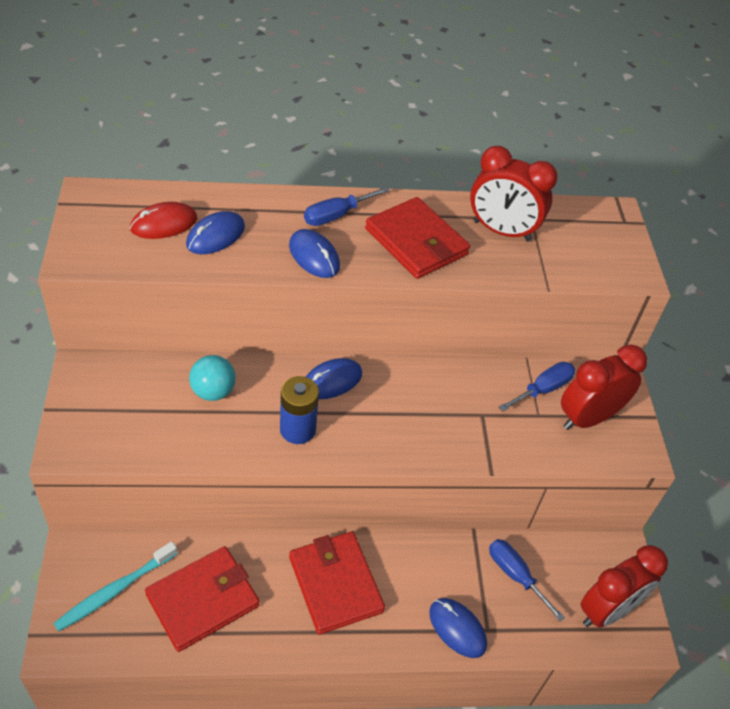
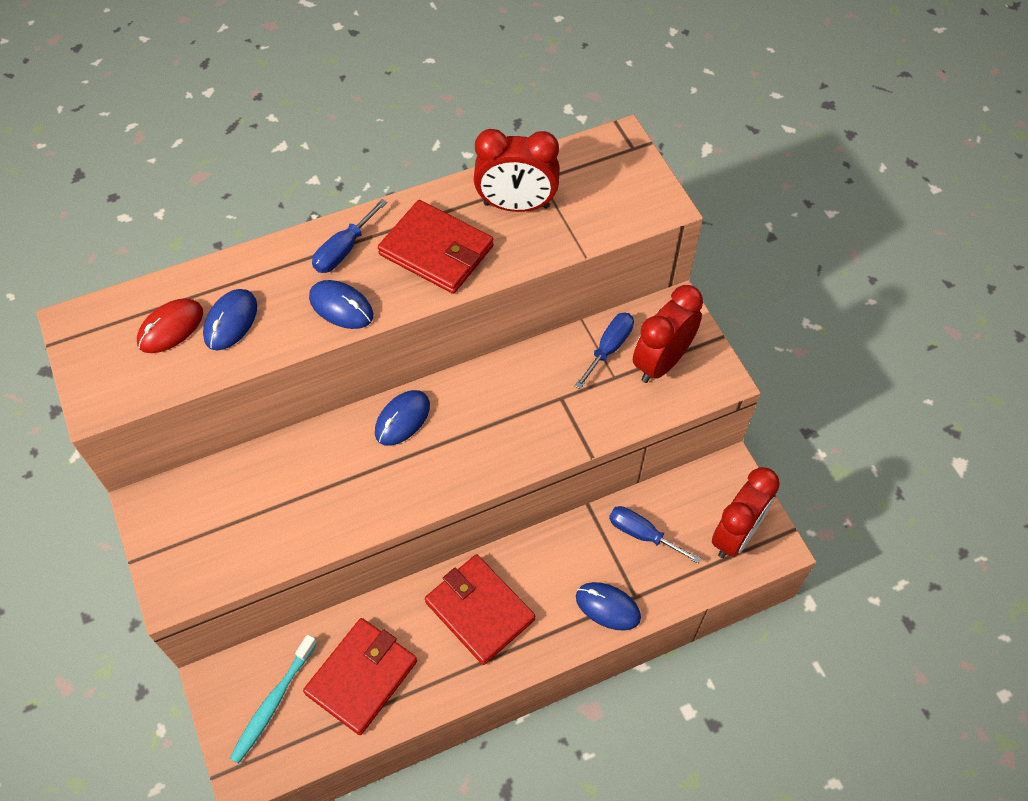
camera: 15 degrees left, 10 degrees up
(213, 391) = (290, 476): turquoise ball -> none
(297, 429) = (390, 484): blue battery -> none

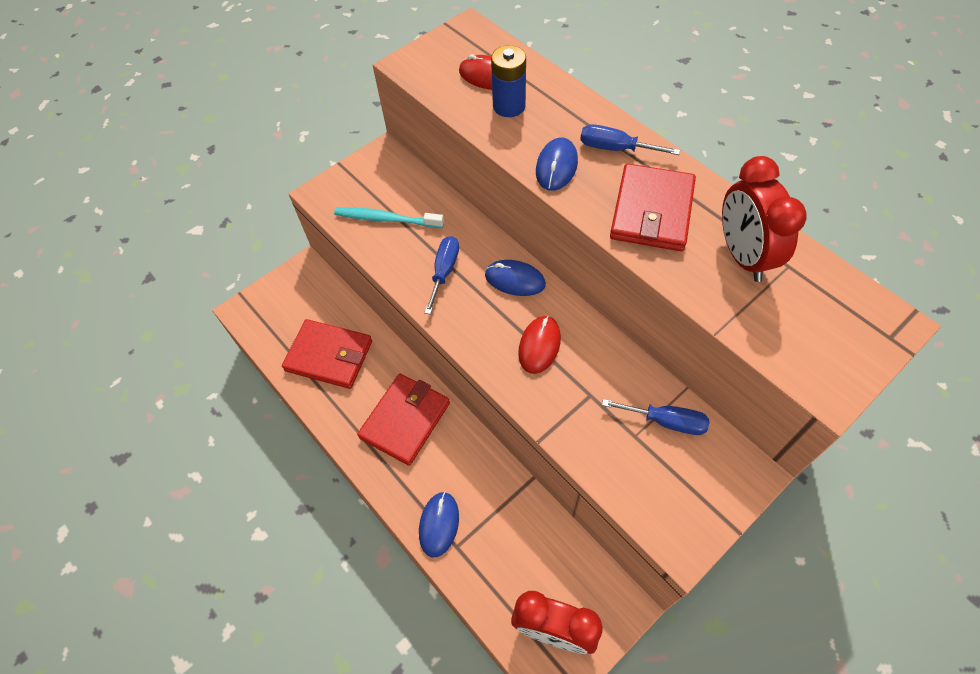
camera: 75 degrees right, 0 degrees up
(231, 321) = (509, 106): blue mouse -> blue battery
(273, 703) = (297, 308): turquoise toothbrush -> turquoise toothbrush (386, 219)
(491, 422) = (539, 345): none -> red mouse
(642, 534) = (520, 535): blue screwdriver -> blue screwdriver (444, 271)
(661, 362) = (674, 476): red clock -> none

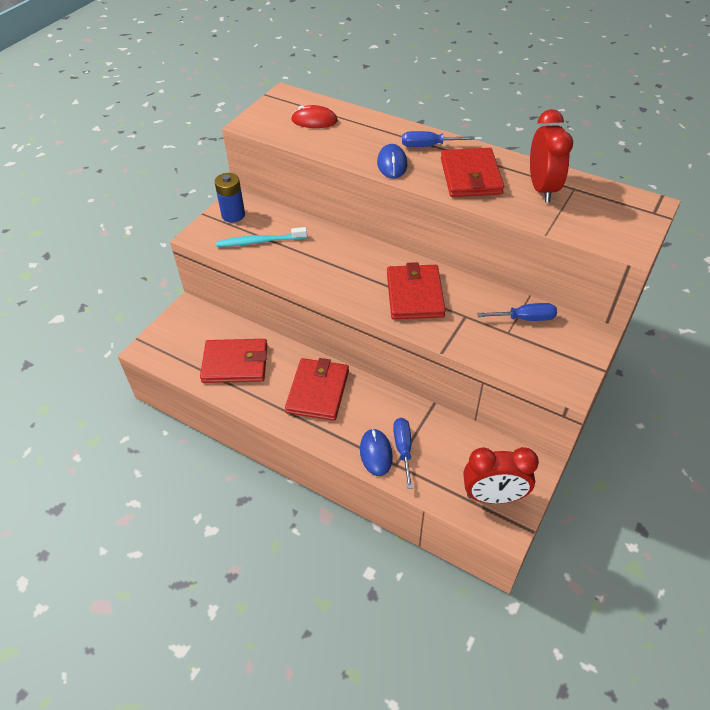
camera: 20 degrees left, 10 degrees down
(444, 271) = (321, 265): blue screwdriver -> blue screwdriver (403, 449)
(509, 106) = (339, 135): blue battery -> blue battery (233, 215)
(515, 280) = (377, 259): blue mouse -> none
(539, 345) = (415, 295): red mouse -> red wallet
(742, 255) = (542, 189): red clock -> red clock turned 150 degrees counterclockwise

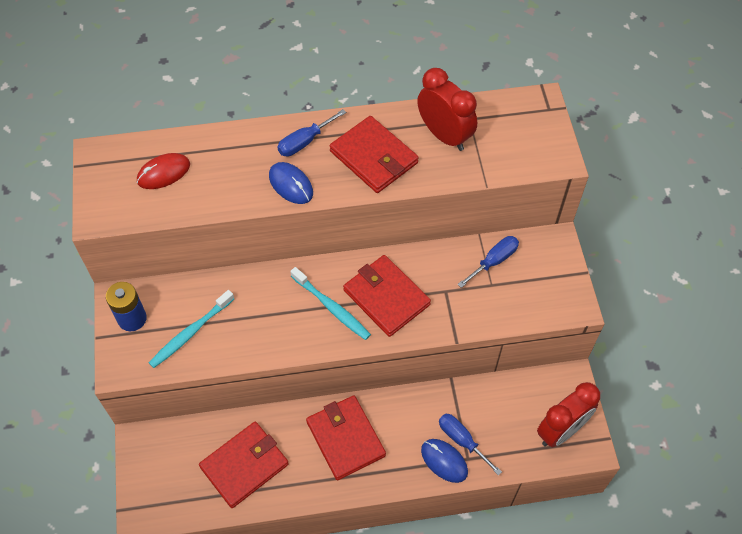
camera: 40 degrees left, 10 degrees up
(368, 279) = (332, 307): none -> turquoise toothbrush

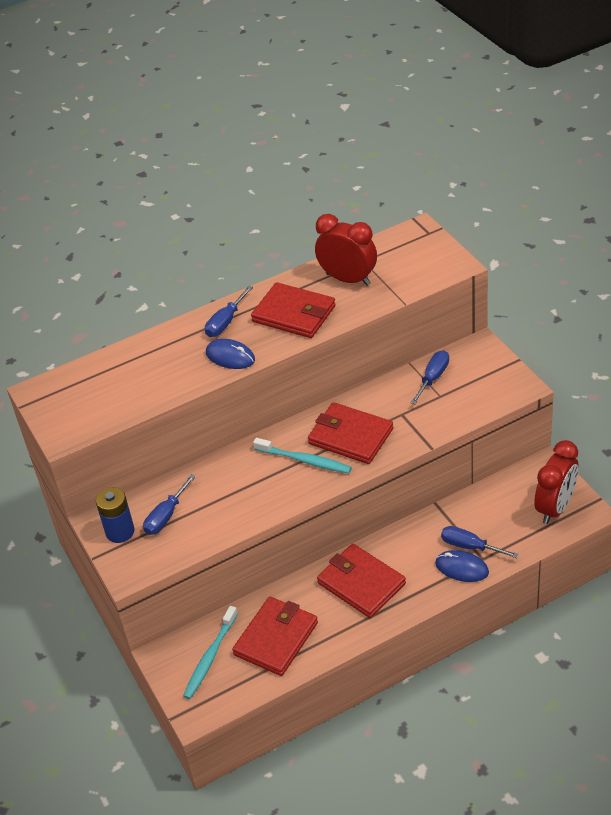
camera: 15 degrees left, 15 degrees down
(163, 173) = (107, 385): red mouse -> none
(180, 318) = (166, 516): none -> blue screwdriver
(190, 333) = (182, 523): turquoise toothbrush -> turquoise toothbrush (210, 657)

